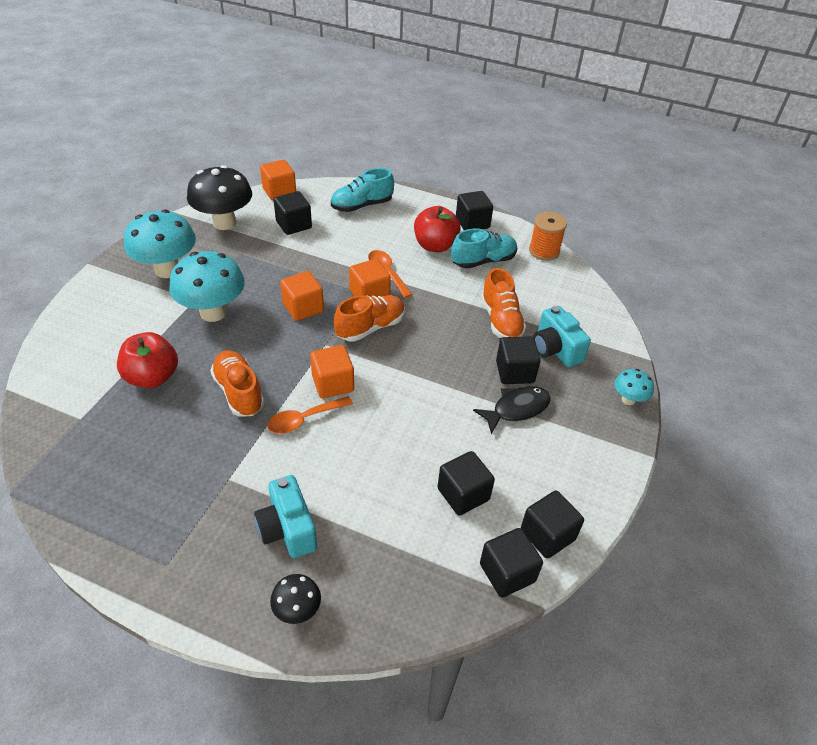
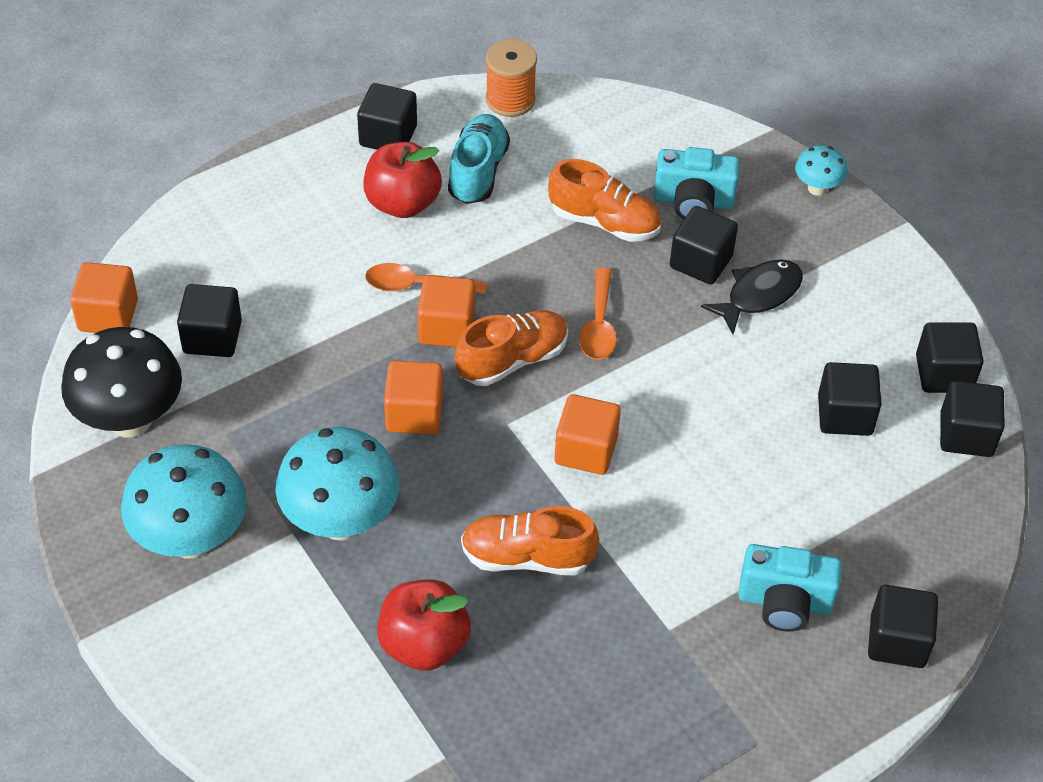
camera: 55 degrees left, 5 degrees up
(297, 610) = (897, 641): black mushroom -> black cube
(304, 419) = (626, 509): orange spoon -> orange spoon (599, 325)
(361, 205) = (236, 234): turquoise shoe -> none
(370, 327) = (512, 360): orange shoe -> orange shoe turned 60 degrees clockwise
(516, 409) = (759, 295): black fish -> black fish turned 45 degrees clockwise

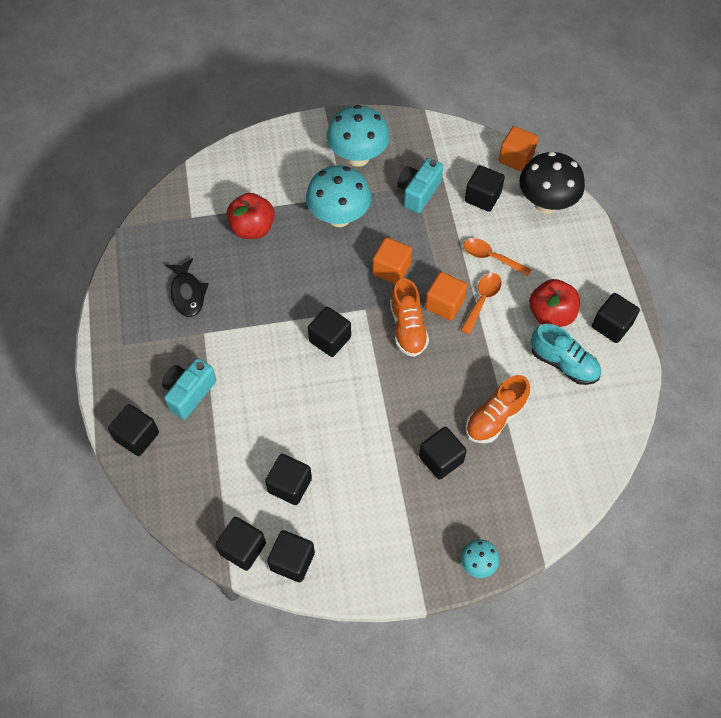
camera: 115 degrees right, 10 degrees up
(130, 420) = (442, 151): black mushroom -> black mushroom (546, 204)
(510, 100) = (624, 406): orange spool -> none
(527, 557) = (278, 287): orange shoe -> none
(586, 450) = (330, 339): orange cube -> black cube
(599, 325) = (414, 381): orange spoon -> orange spoon (491, 257)
(693, 201) = (494, 478): turquoise camera -> turquoise camera (418, 192)
(759, 295) = (400, 481): black fish -> black fish (187, 293)

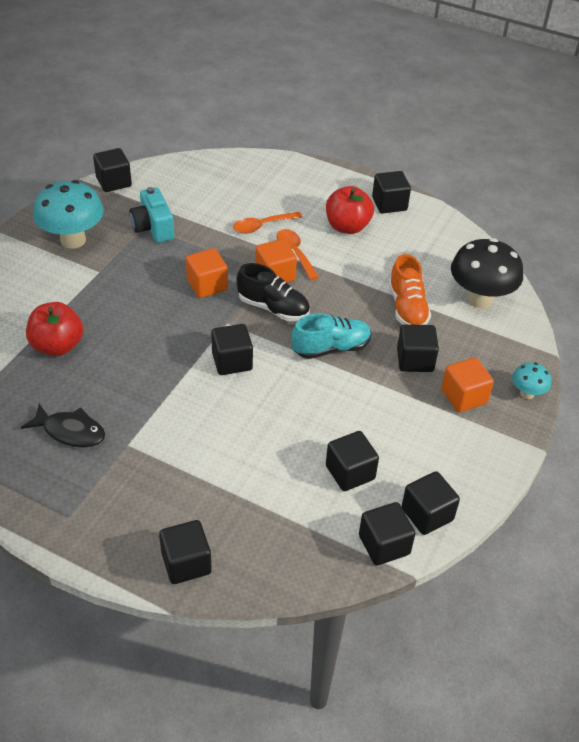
camera: 55 degrees left, 15 degrees down
(189, 393) = (181, 493): turquoise camera -> none
(339, 217) = (117, 285): turquoise mushroom -> none
(407, 328) = (273, 308): orange shoe -> black shoe
(482, 197) = (202, 198): black cube -> black cube (114, 182)
(516, 158) = (189, 162): orange cube -> orange cube (463, 396)
(546, 204) = (248, 172): black mushroom -> black mushroom (480, 299)
(563, 363) = (396, 245): turquoise shoe -> turquoise shoe (331, 348)

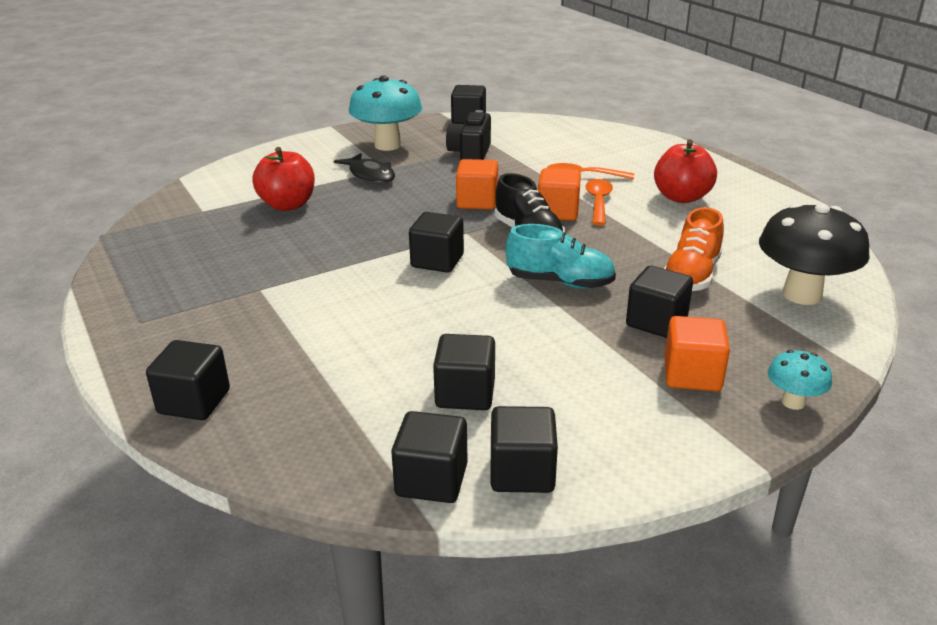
camera: 35 degrees right, 15 degrees down
(70, 431) = (222, 263): black fish -> black fish (370, 175)
(153, 228) = (470, 154): turquoise camera -> black camera
(389, 204) = (752, 192): black cube -> none

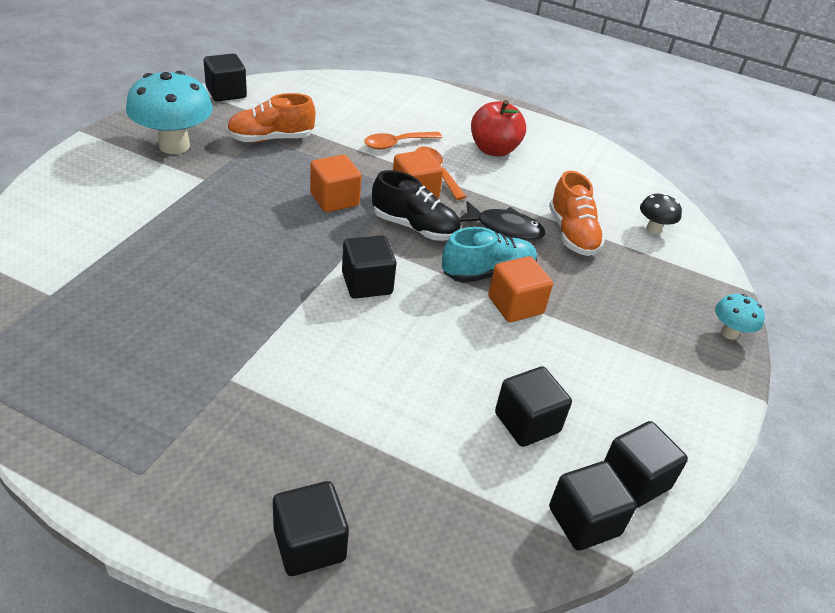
camera: 40 degrees left, 10 degrees up
(288, 205) = (145, 257): red apple -> none
(370, 175) = (196, 192): black fish -> black fish (505, 228)
(470, 154) = (270, 139): black camera -> orange shoe
(656, 322) = (590, 291): black cube -> none
(692, 375) = (655, 334): orange cube -> orange cube (515, 305)
(802, 294) = (653, 229): black mushroom -> black mushroom, size x0.50

